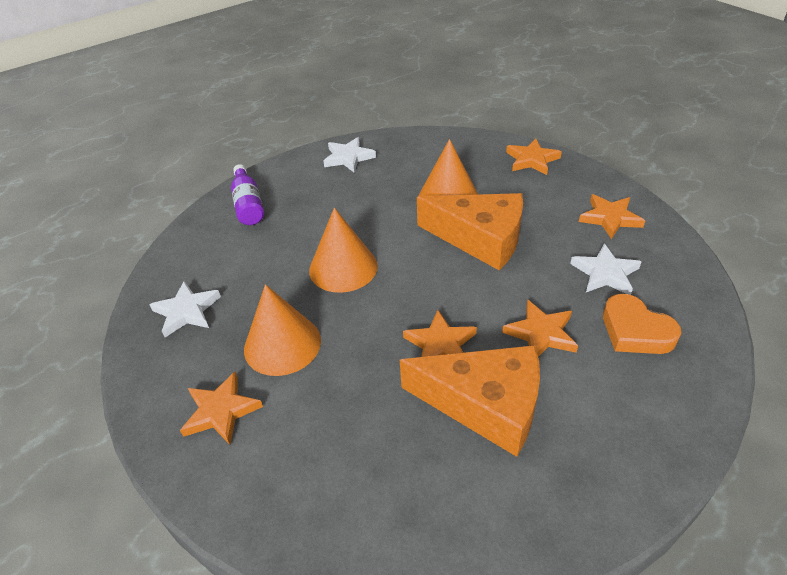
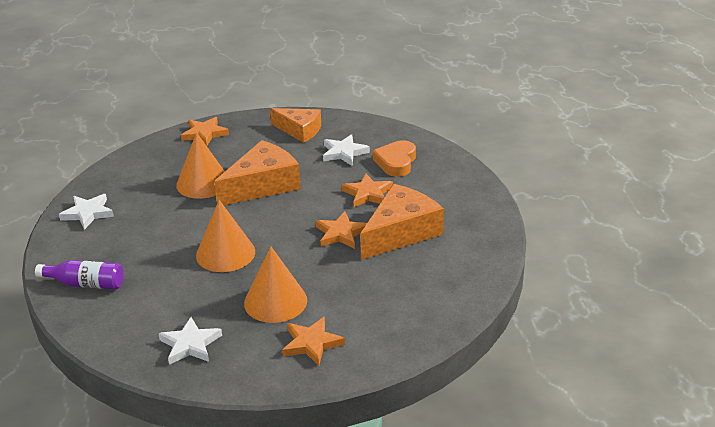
camera: 65 degrees left, 10 degrees down
(610, 218) = (299, 130): orange star -> orange cheese
(635, 331) = (396, 162): orange heart -> orange heart turned 120 degrees clockwise

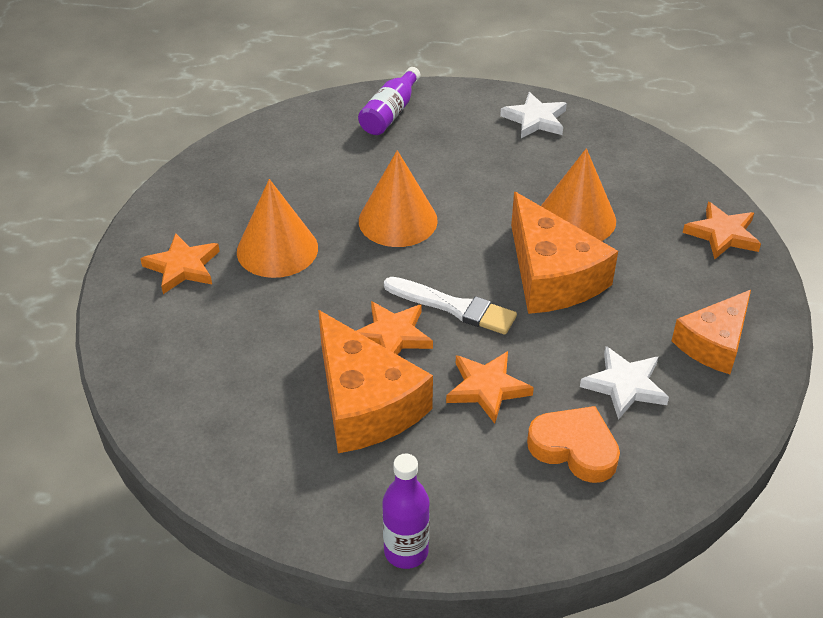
camera: 105 degrees right, 10 degrees up
(190, 344) = (241, 176): white star -> none
(305, 215) = (454, 307): none -> white brush
(491, 200) = (406, 551): none -> purple bottle

